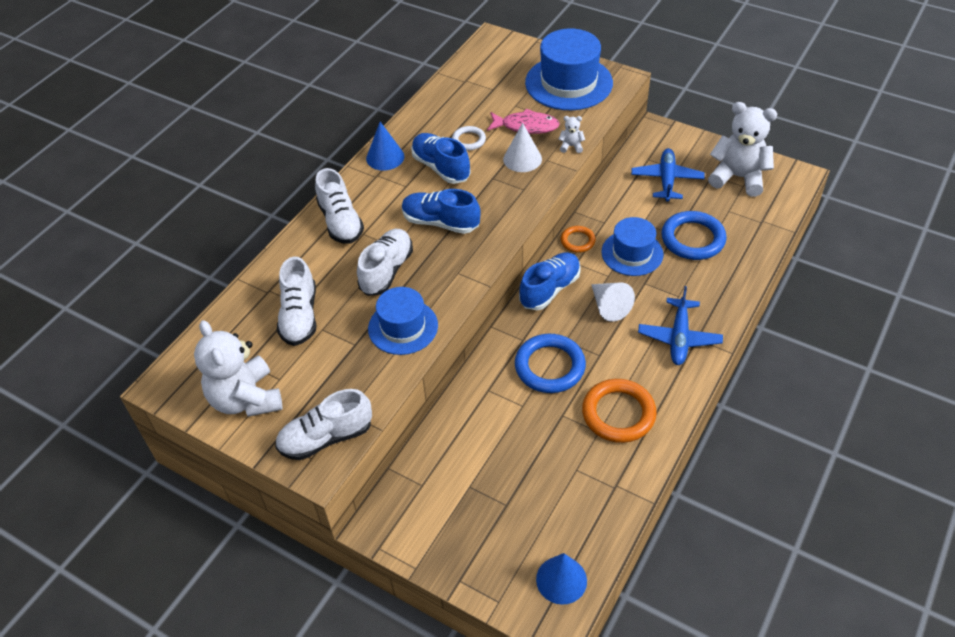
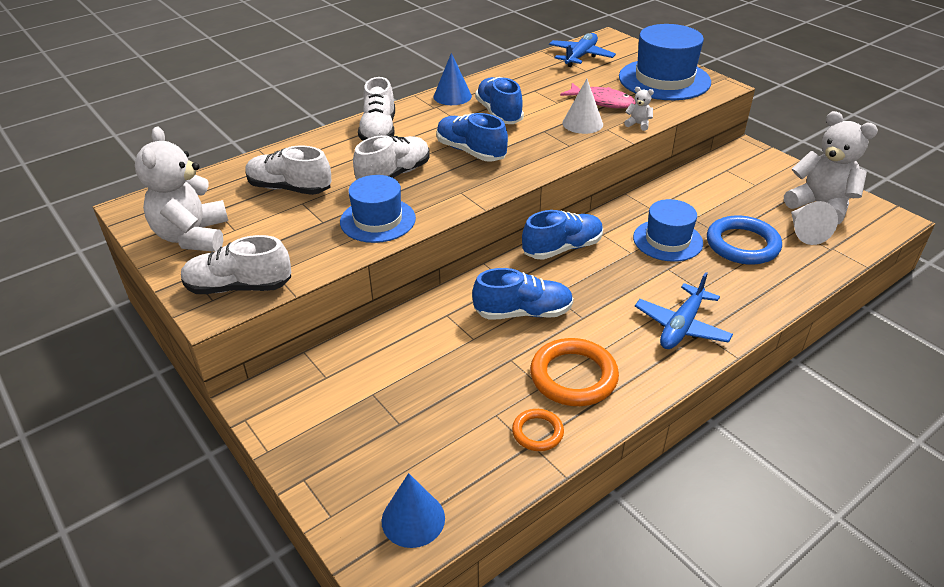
camera: 20 degrees right, 10 degrees down
(299, 316) = (290, 188): white shoe -> white shoe turned 90 degrees clockwise
(469, 140) = (539, 100): white ring -> none
(549, 366) = (523, 313): blue ring -> blue shoe
(577, 241) = (614, 217): orange ring -> orange ring (537, 432)
(609, 306) = (617, 278): white cone -> white cone (805, 232)
(666, 180) = (738, 190): blue plane -> blue plane (580, 56)

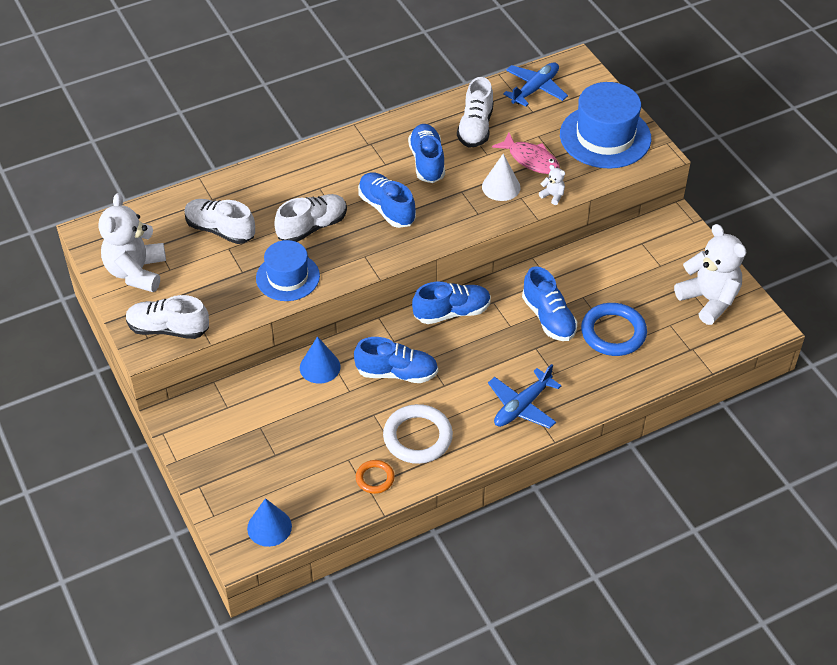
camera: 10 degrees right, 10 degrees up
(379, 131) = (310, 169): white shoe -> white shoe (475, 127)
(452, 96) = (390, 131): blue cone -> blue cone (320, 367)
(573, 376) = (417, 437): orange ring -> white ring
(667, 240) = (548, 318): blue hat -> blue shoe
(805, 232) = (677, 328): white cone -> none

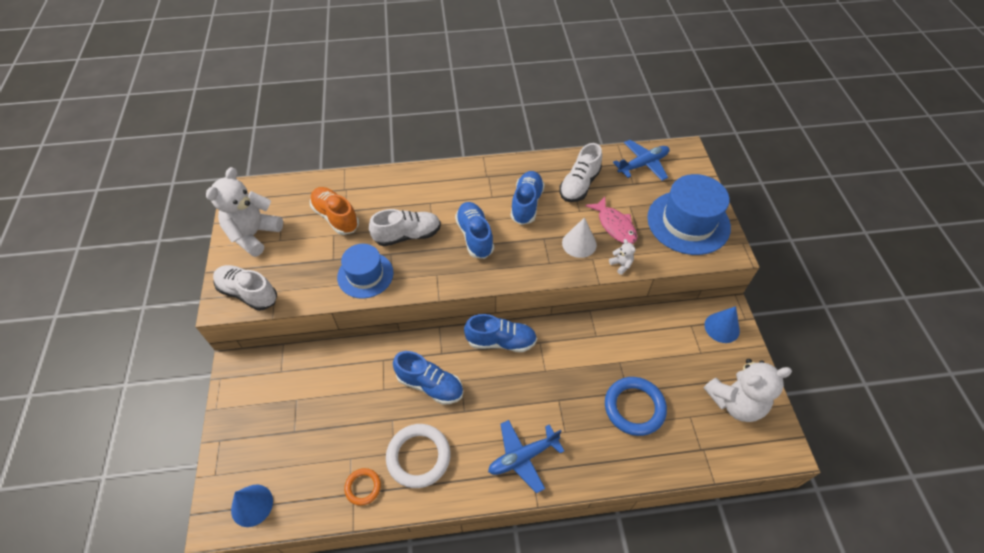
camera: 20 degrees right, 5 degrees up
(220, 230) = (336, 217): white shoe -> orange shoe
(320, 367) = (371, 358): blue cone -> blue cone (722, 327)
(548, 318) = (581, 373): blue shoe -> none
(709, 300) = (735, 402): white teddy bear -> white teddy bear turned 90 degrees clockwise

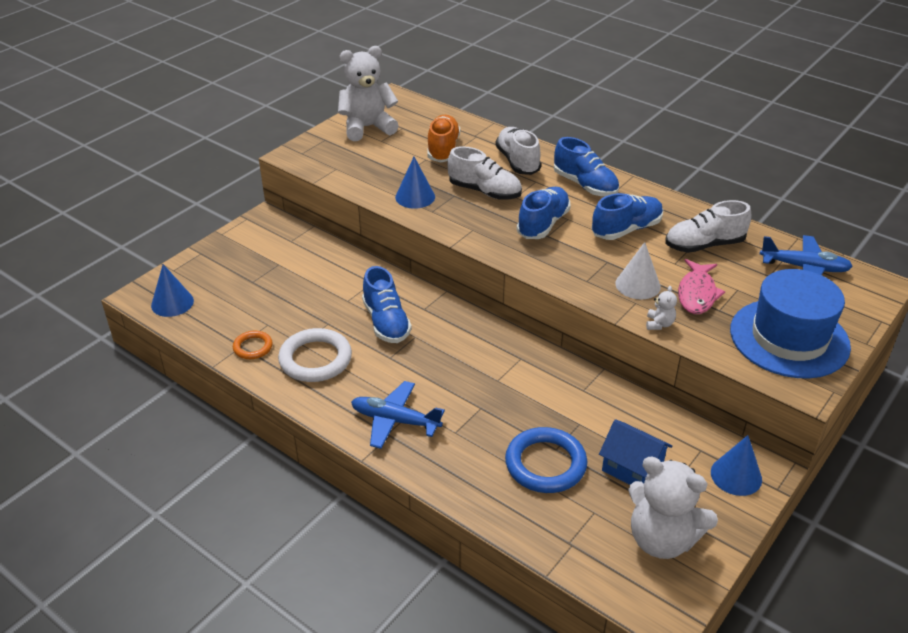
camera: 45 degrees right, 15 degrees down
(248, 293) = (317, 159): white shoe -> white shoe (518, 162)
(365, 275) = (415, 197): blue hat -> blue cone
(501, 341) = (486, 334): blue shoe -> blue shoe (585, 185)
(675, 369) = (632, 468): none -> blue house

